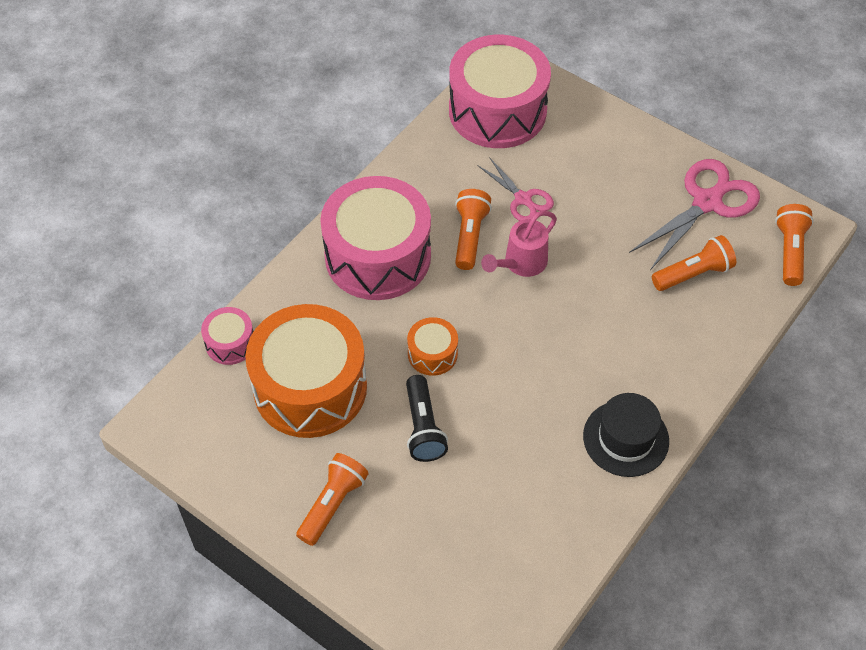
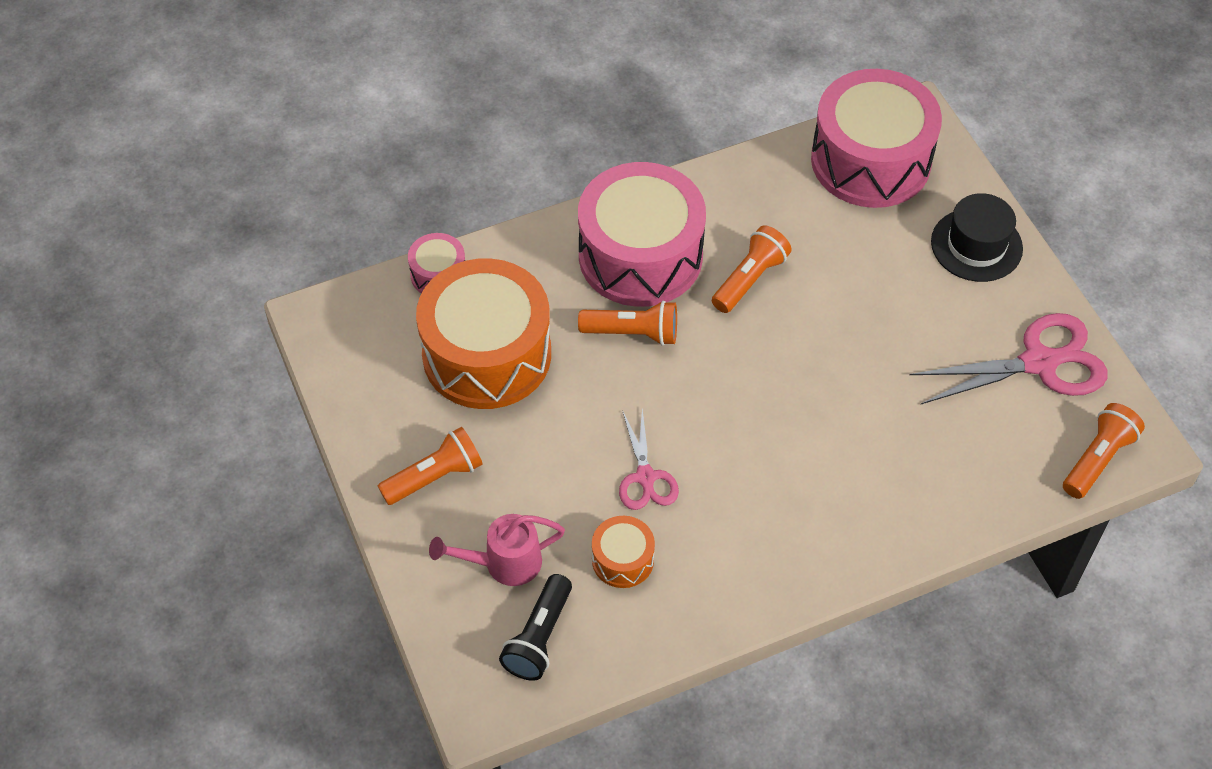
camera: 30 degrees right, 0 degrees up
(423, 427) = (571, 448): black flashlight -> black flashlight (539, 637)
(432, 354) = (630, 380): orange drum -> orange drum (622, 560)
(521, 263) = (785, 332): pink watering can -> pink watering can (504, 563)
(523, 199) = (833, 266): pink scissors -> pink scissors (645, 477)
(625, 438) = (771, 562): black hat -> black hat (976, 245)
(693, 274) = (967, 431): orange flashlight -> orange flashlight (632, 333)

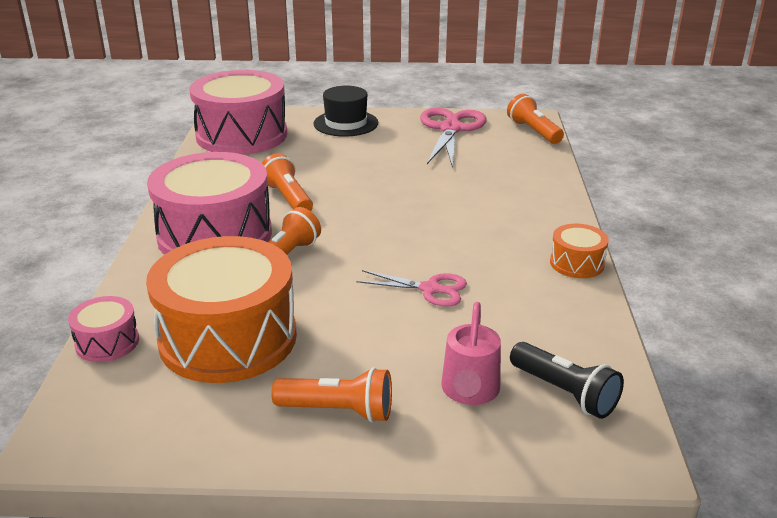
camera: 65 degrees left, 25 degrees down
(434, 477) = (338, 411): orange flashlight -> orange flashlight turned 105 degrees clockwise
(622, 560) = (505, 322): orange drum -> orange drum (577, 263)

